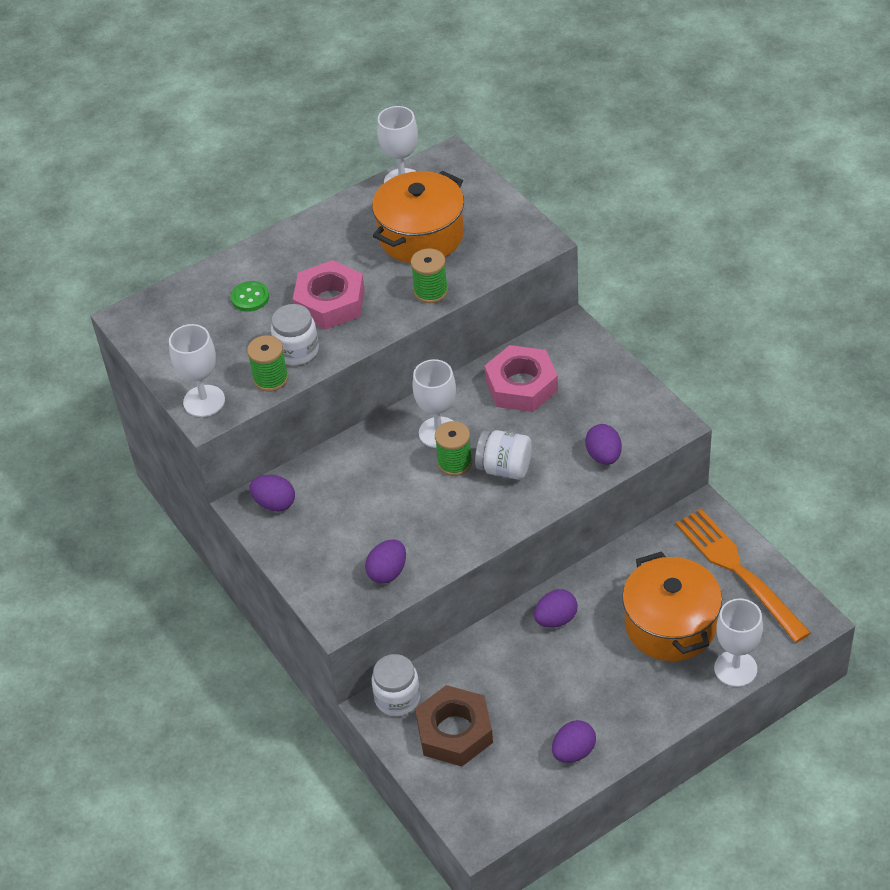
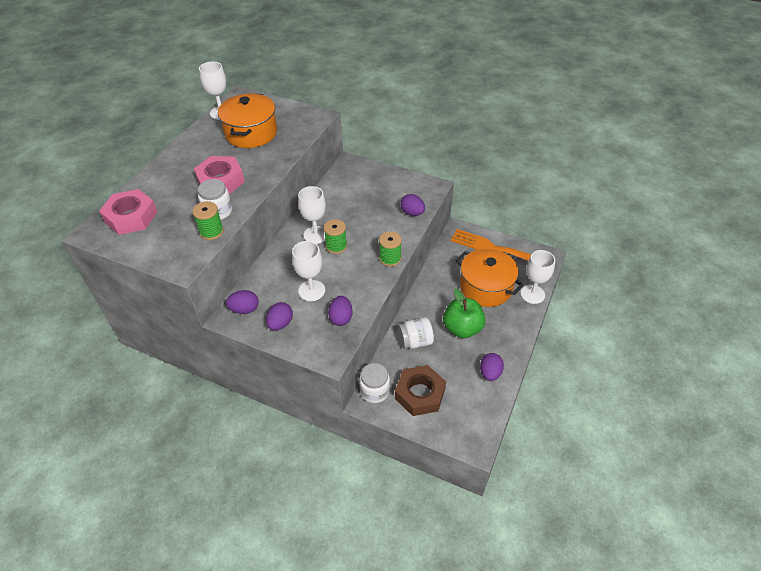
camera: 35 degrees left, 0 degrees up
(204, 401) = (175, 260): white goblet -> white goblet (311, 290)
(250, 297) = (167, 195): green button -> none
(430, 291) = (277, 156): green spool -> green spool (390, 258)
(504, 468) = (365, 238): white jar -> white jar (415, 341)
(521, 385) = (343, 196): pink nut -> pink nut (131, 217)
(556, 619) = (428, 310): purple egg -> purple egg (280, 324)
(584, 670) = (462, 328): none -> green apple

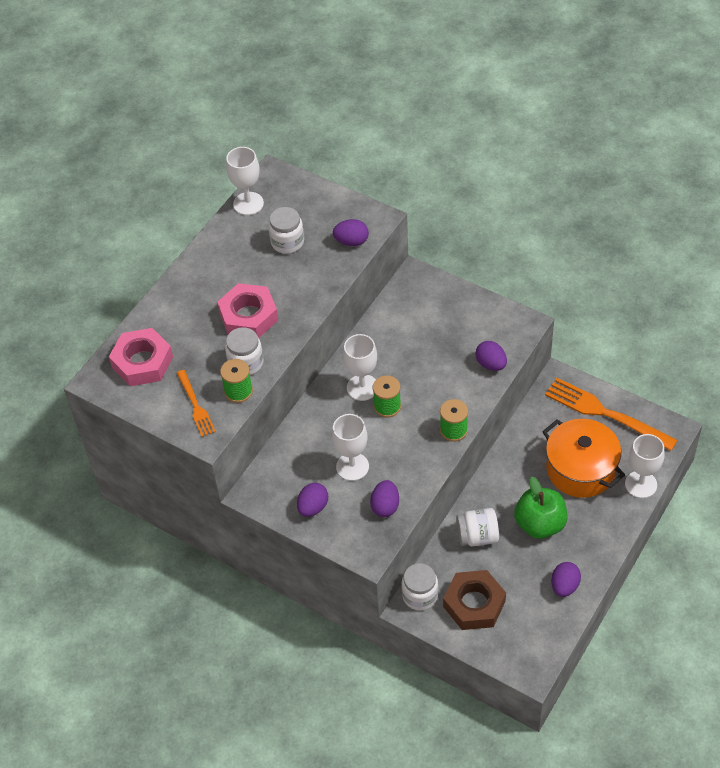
camera: 10 degrees right, 5 degrees up
(175, 245) = (196, 406): none -> orange fork
(245, 309) = (271, 485): purple egg -> purple egg (351, 241)
(251, 133) = (287, 242): orange pot -> white jar

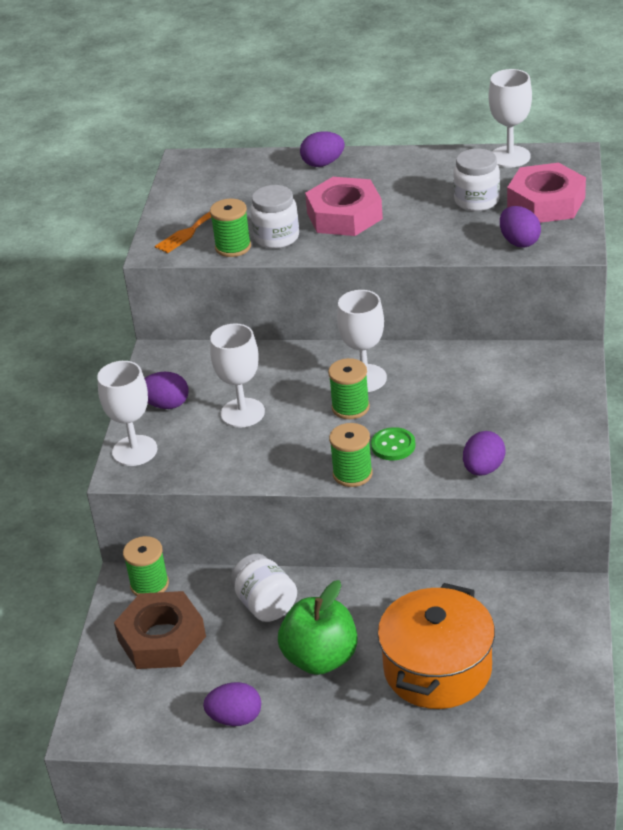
camera: 65 degrees right, 15 degrees down
(142, 362) = (230, 177): pink nut -> pink nut (546, 202)
(385, 506) = (200, 459): purple egg -> purple egg (323, 163)
(420, 595) = (149, 585): white jar -> green spool
(440, 399) = (393, 445): none -> green button
(605, 413) = (552, 661): orange fork -> none
(641, 484) = (455, 744): white goblet -> white goblet (135, 451)

